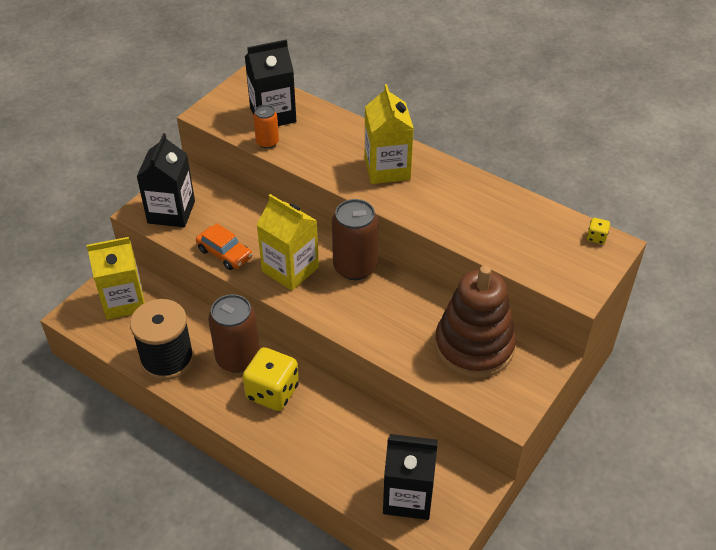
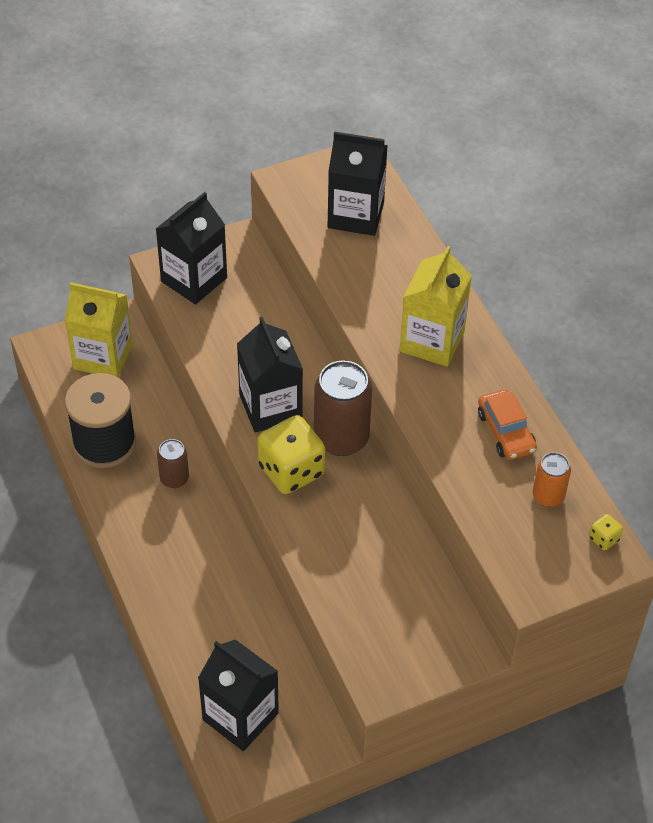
camera: 30 degrees right, 5 degrees up
(225, 253) = (216, 355): orange car -> orange car (506, 431)
(238, 358) = (174, 478): brown can -> brown can, size x0.55
(267, 142) = (324, 247): orange can -> orange can (548, 496)
(272, 392) = (183, 533): yellow dice -> yellow dice (291, 470)
(290, 269) = (270, 407): yellow carton -> black carton
(474, 346) = (400, 593): brown stacking toy -> none

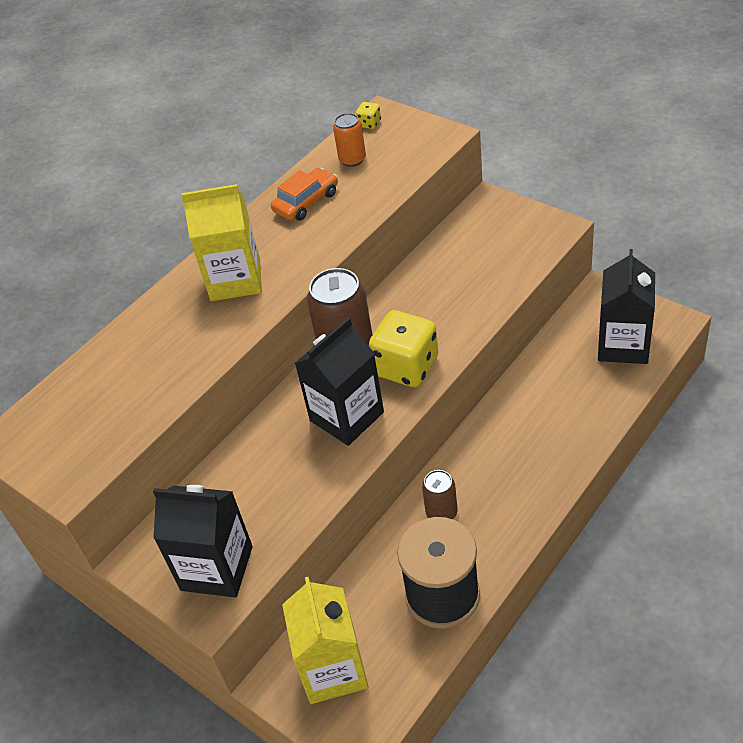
camera: 110 degrees left, 5 degrees down
(355, 215) = (96, 402): black carton -> none

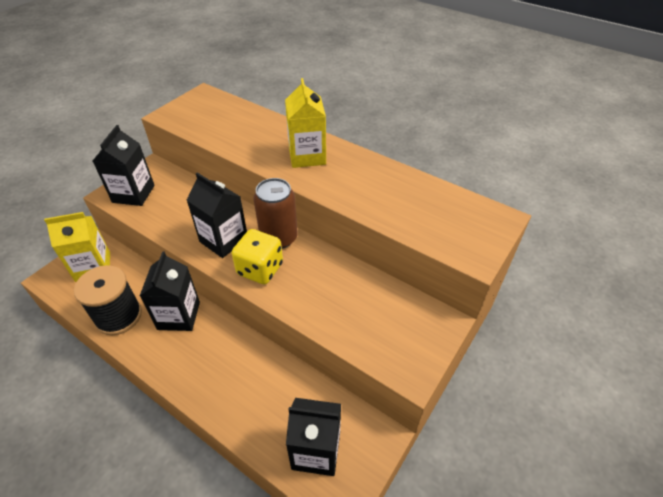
camera: 80 degrees right, 0 degrees up
(306, 202) = (385, 182): orange car -> none
(352, 160) = (437, 203): orange can -> none
(369, 124) = (486, 211): yellow dice -> none
(441, 513) = (179, 315): brown can -> black carton

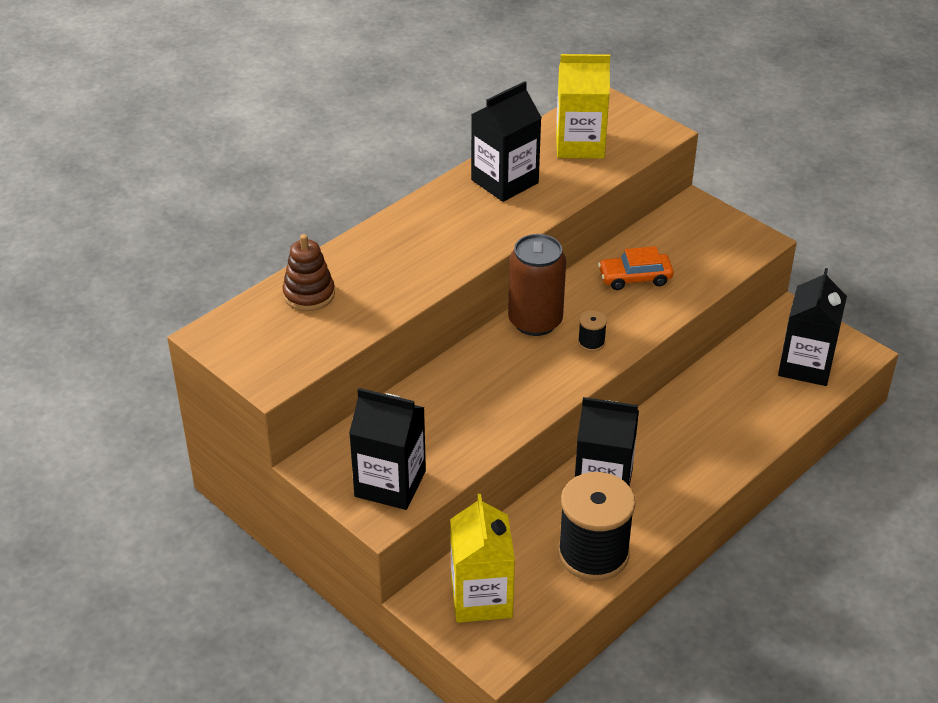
camera: 80 degrees left, 5 degrees down
(224, 240) = (527, 376): black carton -> black carton (504, 181)
(238, 117) = (309, 294): none -> brown stacking toy
(260, 269) = (591, 342): yellow dice -> black spool
(307, 156) = (441, 231): yellow carton -> yellow carton (580, 145)
(337, 288) = (635, 278): none -> orange car

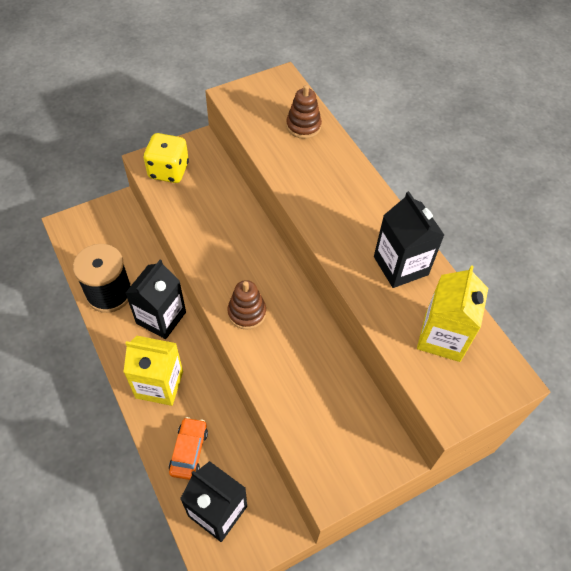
camera: 105 degrees right, 15 degrees up
(390, 483) = (168, 170): black carton -> yellow dice
(481, 598) = (108, 229): yellow carton -> yellow carton (159, 384)
(535, 321) = (283, 285): brown can -> none
(591, 342) = (247, 313): black spool -> brown stacking toy
(635, 278) = (309, 369): orange car -> orange car (189, 451)

